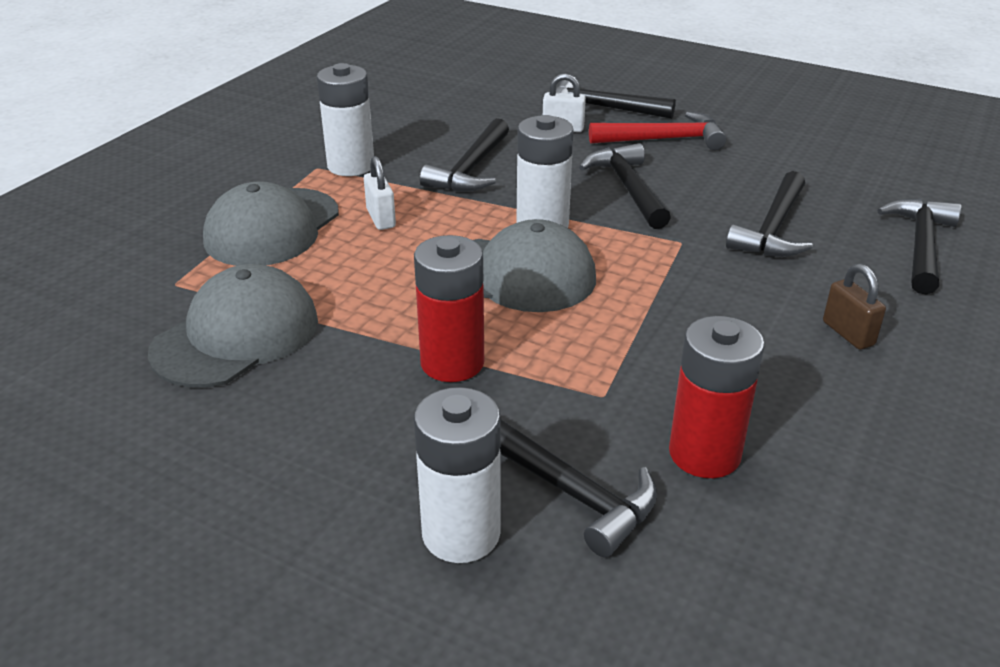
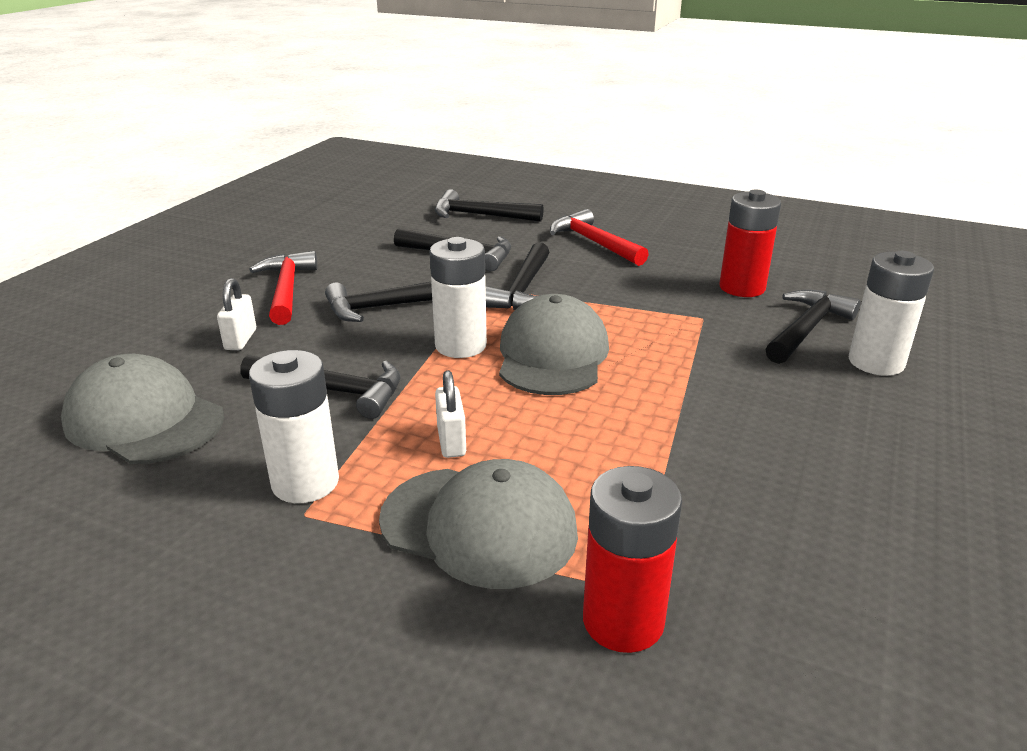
camera: 95 degrees left, 5 degrees down
(236, 335) = (716, 509): grey cap -> grey cap (144, 419)
(381, 218) = (451, 441): white padlock -> white padlock turned 75 degrees counterclockwise
(452, 363) = (696, 378): red battery -> red battery (623, 621)
(602, 108) = (194, 318): black hammer -> black hammer (523, 289)
(848, 333) = (594, 243): brown padlock -> red hammer

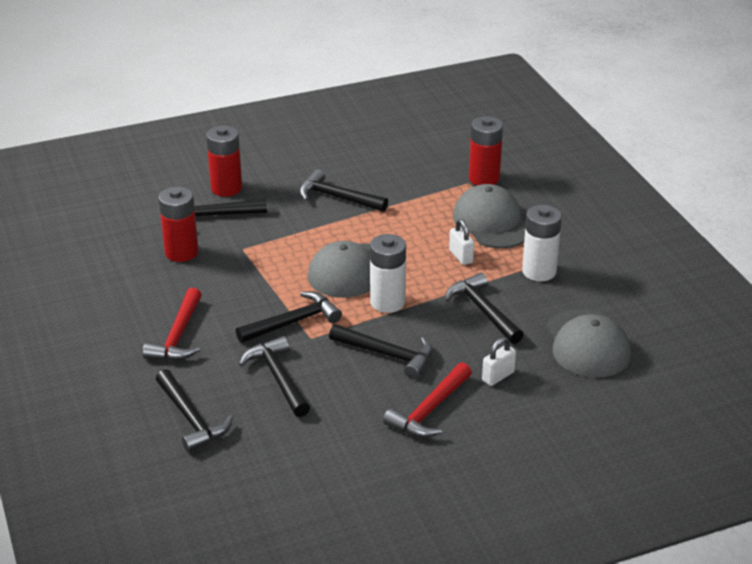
camera: 135 degrees left, 5 degrees up
(451, 441) = (461, 256): white padlock -> white padlock turned 60 degrees counterclockwise
(748, 428) = (337, 198): none -> black hammer
(876, 362) = (226, 188): white battery -> red battery

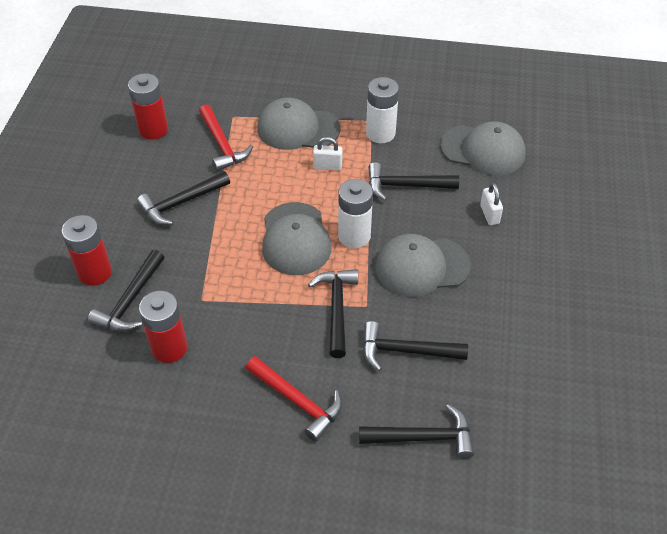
camera: 60 degrees left, 15 degrees up
(387, 355) = (422, 266): black hammer -> grey cap
(429, 410) = (505, 271): red hammer -> red hammer (222, 145)
(484, 178) = (235, 105): red battery -> red battery (153, 129)

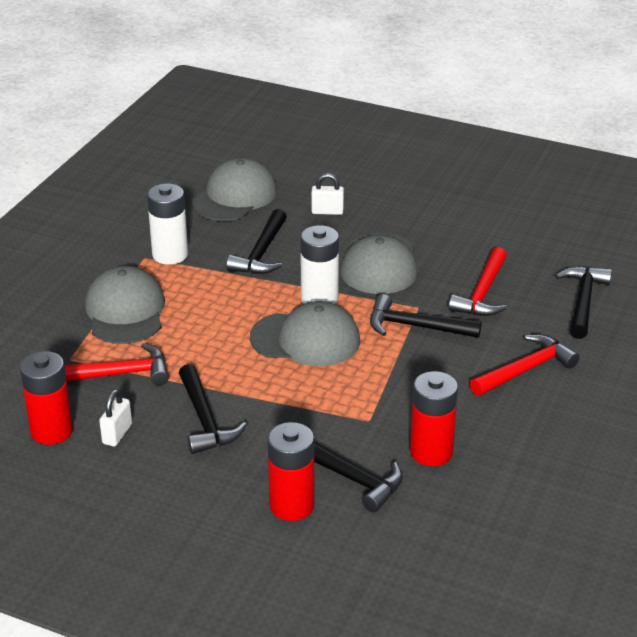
camera: 75 degrees left, 15 degrees down
(298, 128) = (125, 311): grey cap -> grey cap turned 150 degrees clockwise
(327, 166) = (202, 299): white padlock -> white padlock (117, 434)
(406, 351) = (482, 293): black hammer -> red hammer

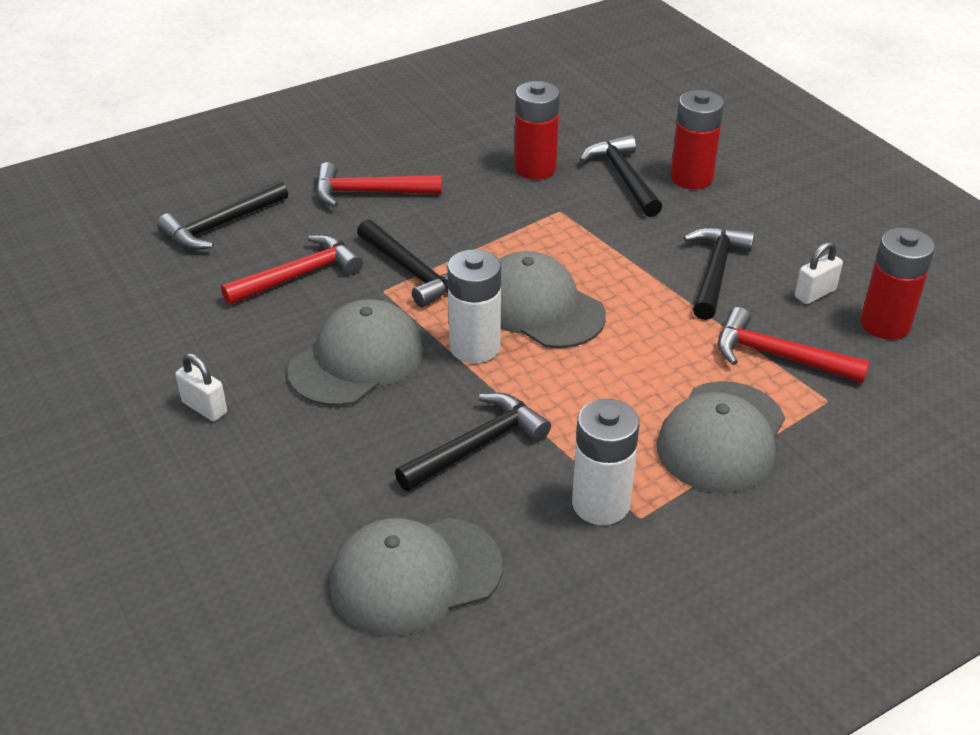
camera: 145 degrees left, 5 degrees up
(327, 211) = (321, 474): white padlock -> white padlock (204, 408)

